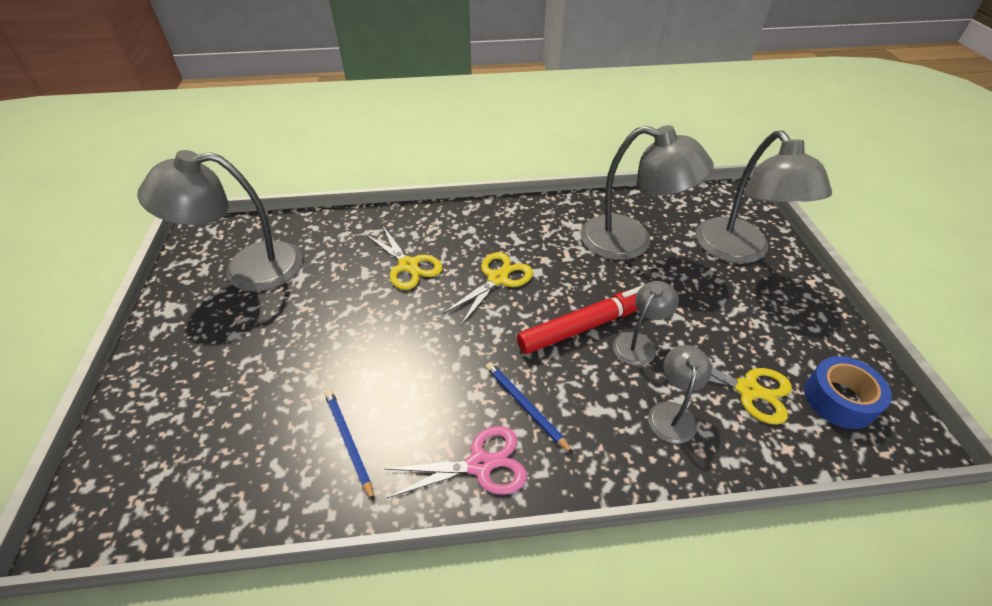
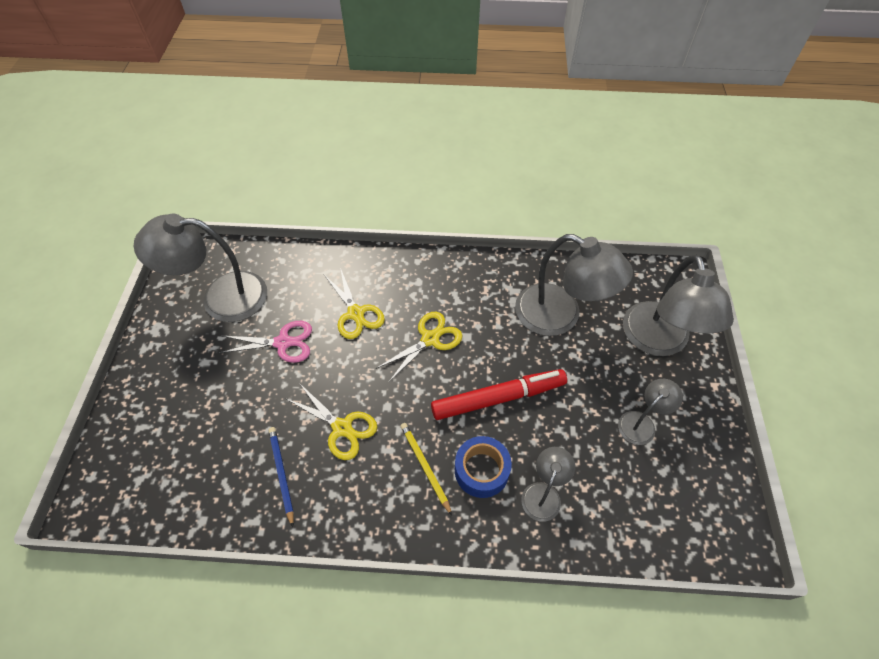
camera: 10 degrees right, 10 degrees up
(480, 464) = (378, 511): pink scissors -> pink scissors (283, 343)
(525, 406) = (425, 467): blue pencil -> yellow pencil
(639, 343) = (536, 423): grey lamp -> grey lamp (641, 423)
(747, 390) = (615, 483): yellow scissors -> yellow scissors (342, 428)
(839, 399) = (691, 505): blue tape -> blue tape (481, 470)

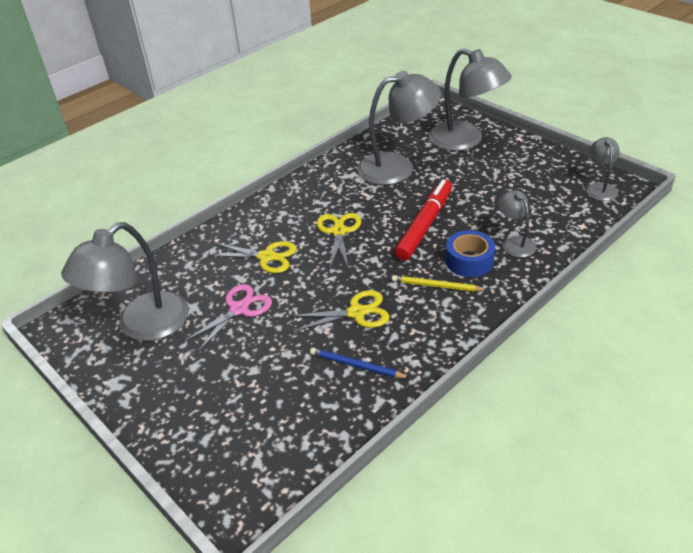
camera: 45 degrees left, 15 degrees down
(641, 423) = (511, 178): grey lamp -> grey lamp (600, 188)

